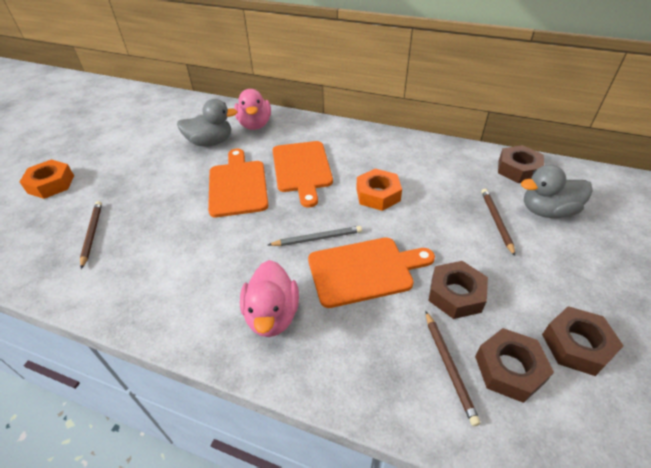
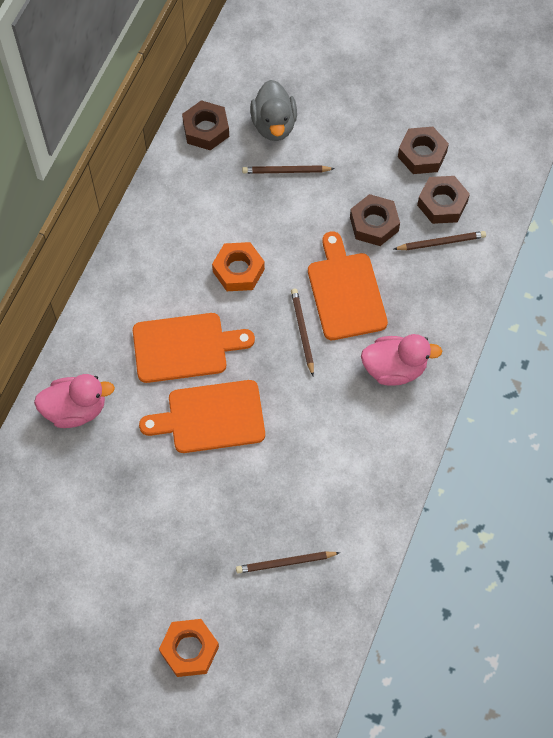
camera: 90 degrees left, 20 degrees up
(210, 142) = (114, 463): grey duck -> none
(317, 238) = (302, 332): grey pencil -> brown pencil

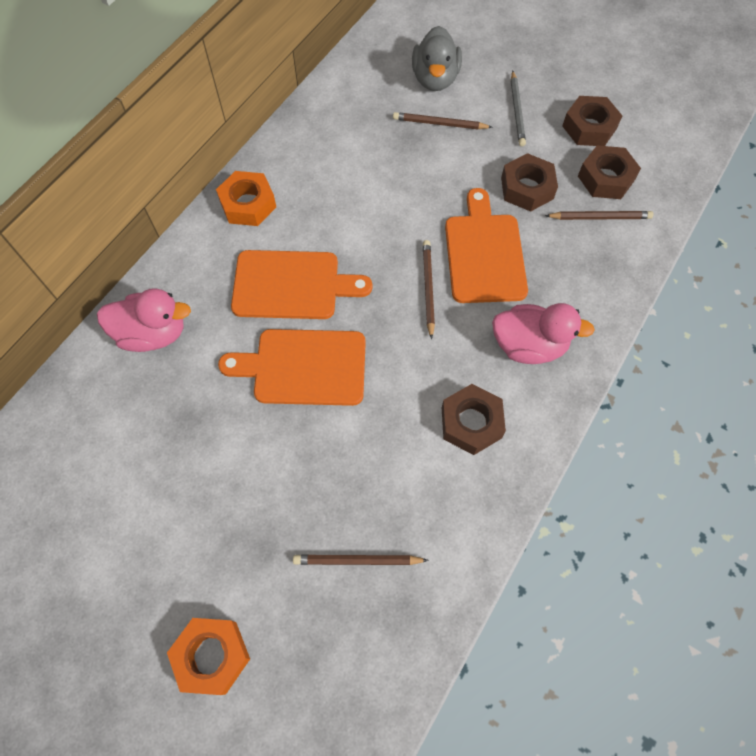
camera: 10 degrees right, 0 degrees up
(206, 130) = (363, 74): brown nut -> brown nut (471, 423)
(238, 270) = (369, 214): orange nut -> orange nut (248, 204)
(354, 147) = (517, 110): none -> grey pencil

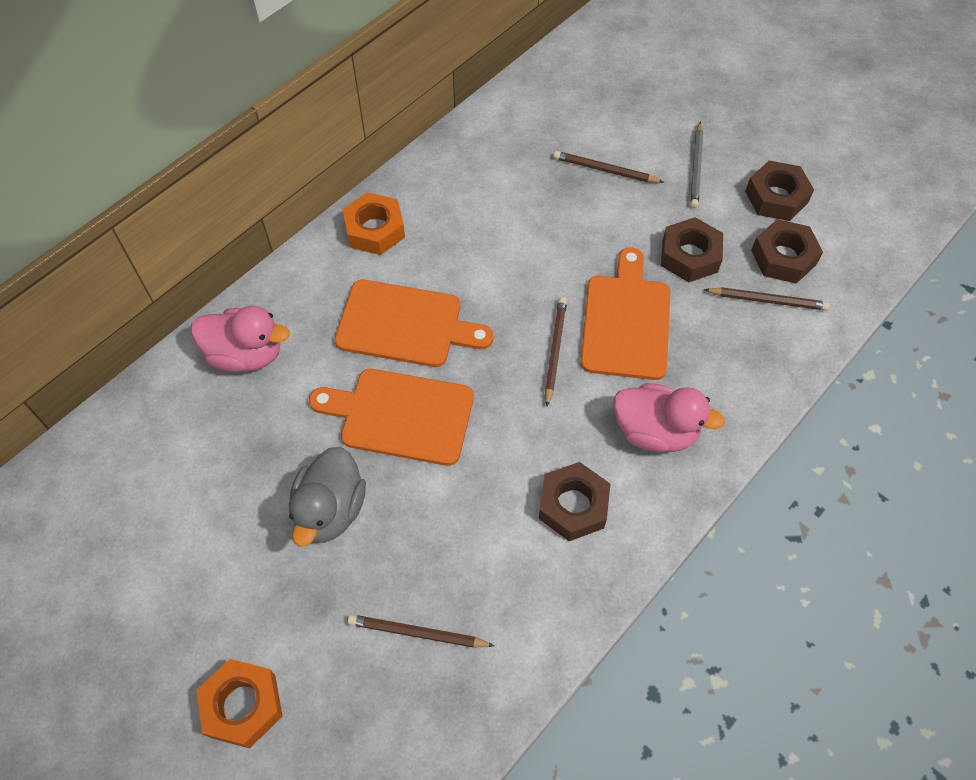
camera: 10 degrees right, 5 degrees down
(435, 79) = (610, 120): grey duck -> grey duck (330, 510)

